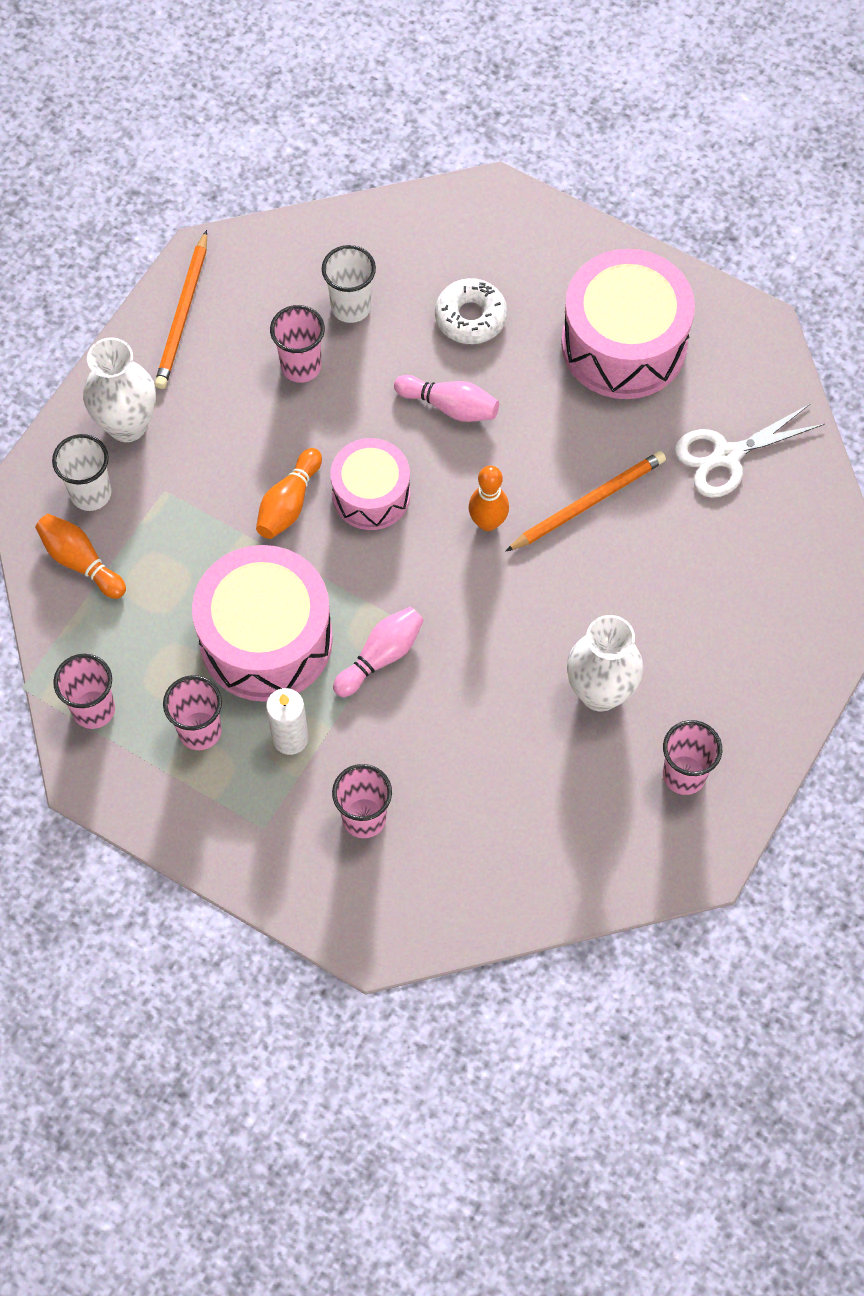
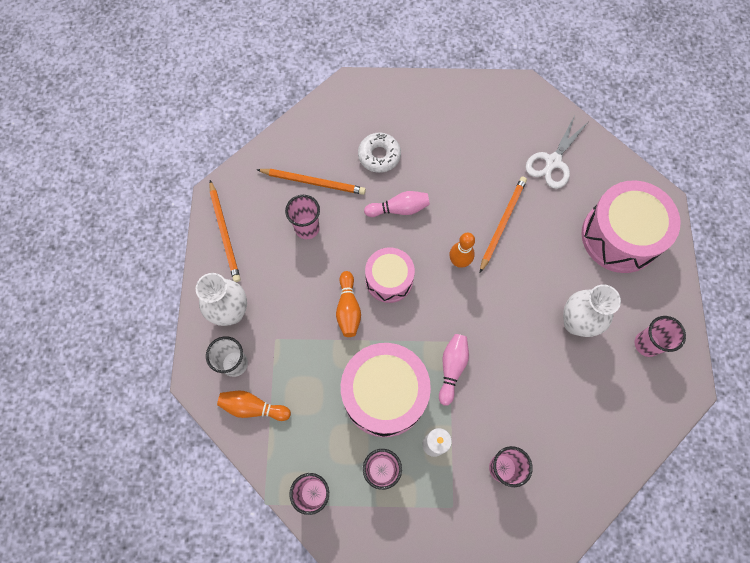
camera: 30 degrees left, 5 degrees up
(351, 307) = (313, 182): white cup -> orange pencil
(623, 344) = (465, 130): pink drum -> pink drum (620, 236)

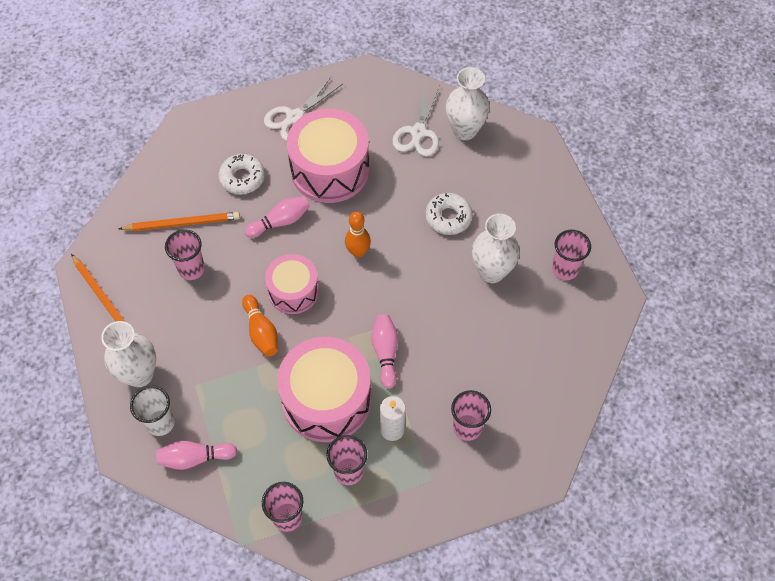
camera: 20 degrees left, 10 degrees down
(253, 407) = (195, 458): orange bowling pin -> pink bowling pin
(445, 111) = (295, 117): none -> white scissors
(502, 223) = (388, 203): orange pencil -> none
(553, 255) = (448, 217): none -> white donut
(597, 174) = (464, 130): none -> white vase
(620, 236) = (506, 180): pink drum -> pink drum (330, 170)

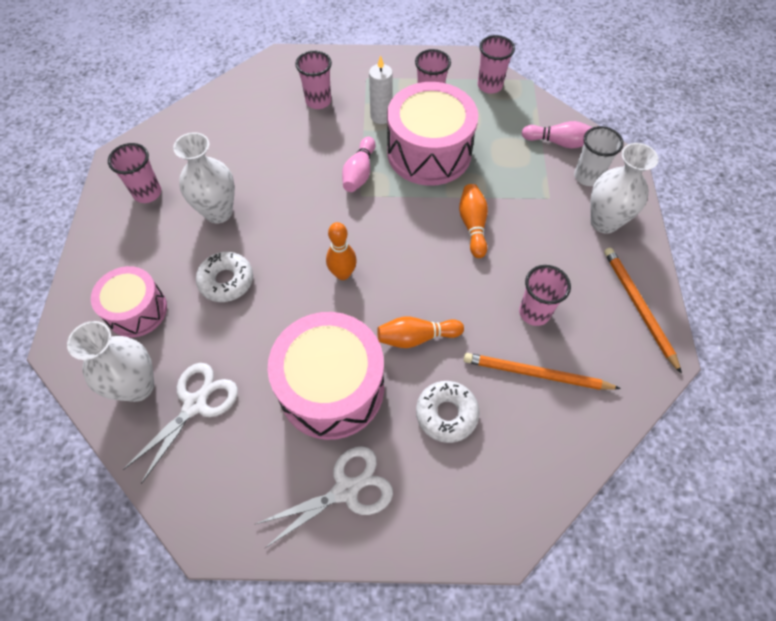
camera: 160 degrees left, 0 degrees up
(280, 222) = (416, 337): pink bowling pin -> orange bowling pin
(293, 291) = (427, 254): pink drum -> pink drum (137, 310)

